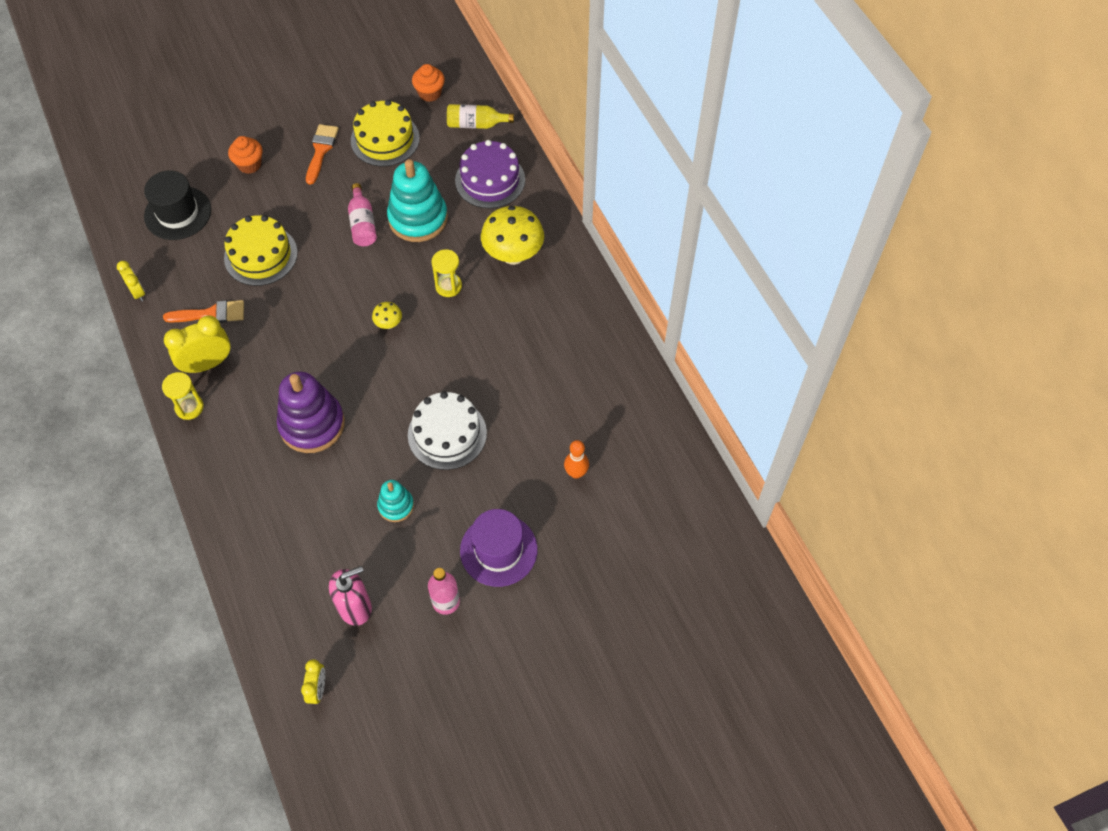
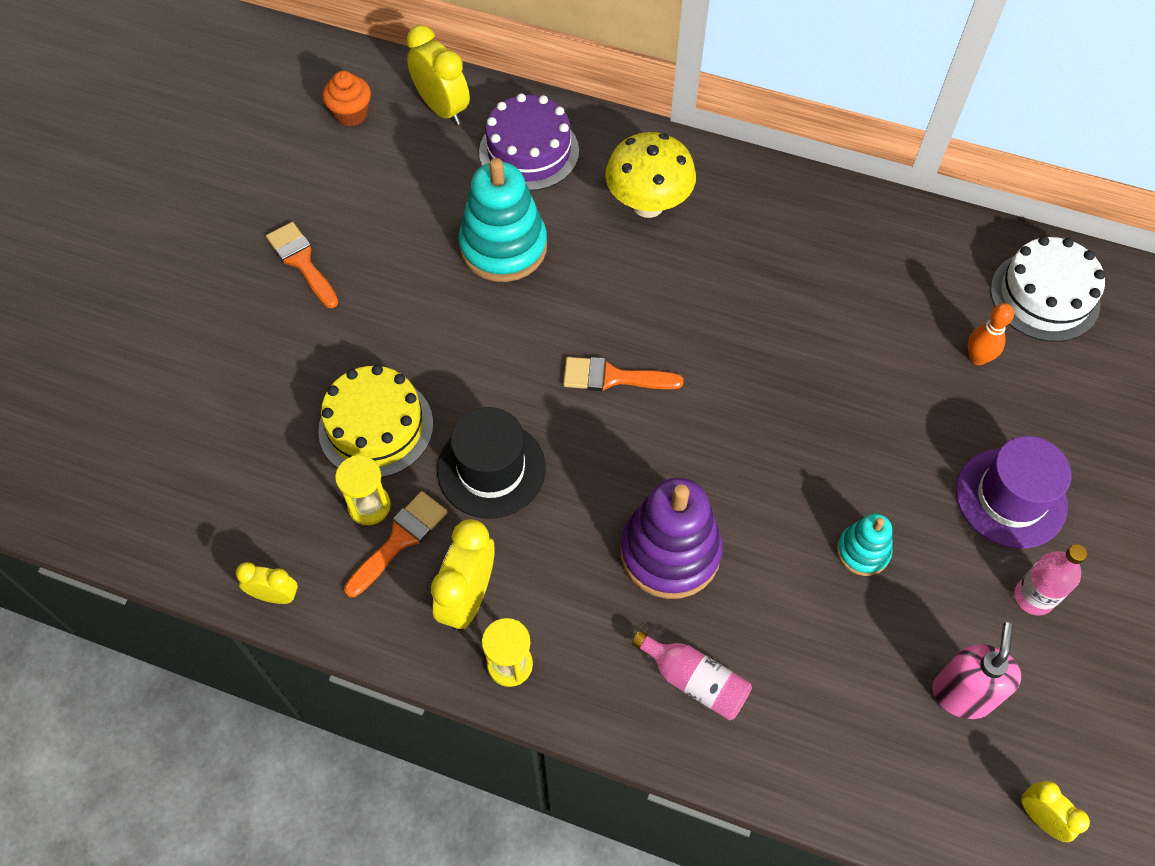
camera: 45 degrees left, 0 degrees up
(178, 213) = (210, 465): black hat -> black hat (491, 469)
(249, 164) = (233, 342): orange cupcake -> none
(363, 224) = (450, 300): pink bottle -> pink bottle (694, 680)
(385, 139) = (361, 196): yellow cake -> none
(388, 324) = (613, 377): yellow mushroom -> orange brush
(447, 434) = (815, 432): white cake -> white cake (1044, 296)
(448, 286) = (624, 287): yellow hourglass -> yellow hourglass (369, 506)
(476, 124) = (442, 108): yellow bottle -> yellow clock

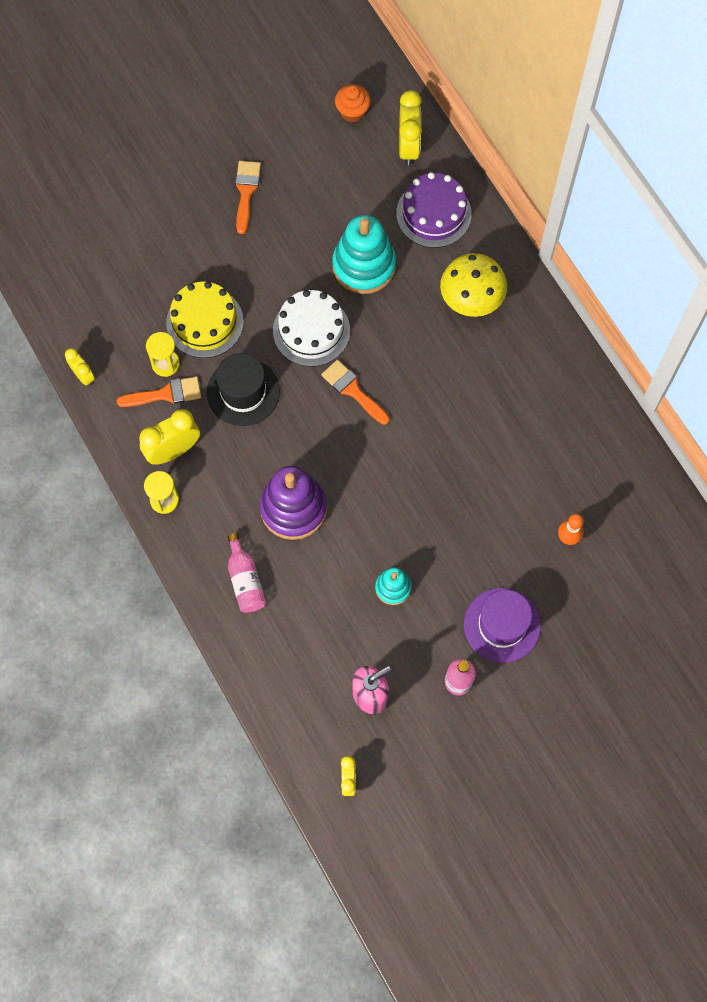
camera: 40 degrees right, 10 degrees up
(1044, 296) = (648, 534): white cake -> white cake (311, 330)

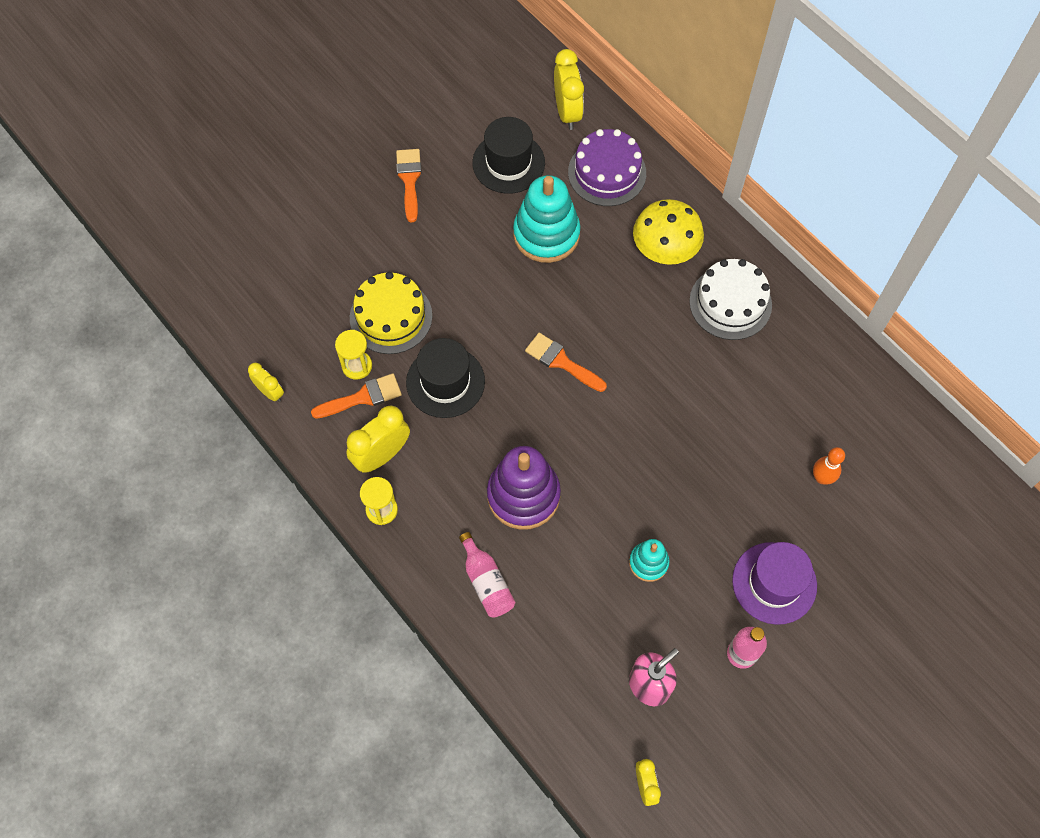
camera: 10 degrees left, 5 degrees down
(311, 330) = (505, 308): white cake -> white cake (730, 303)
(342, 189) = (508, 163): none -> black hat
(352, 112) = (503, 87): orange cupcake -> none

